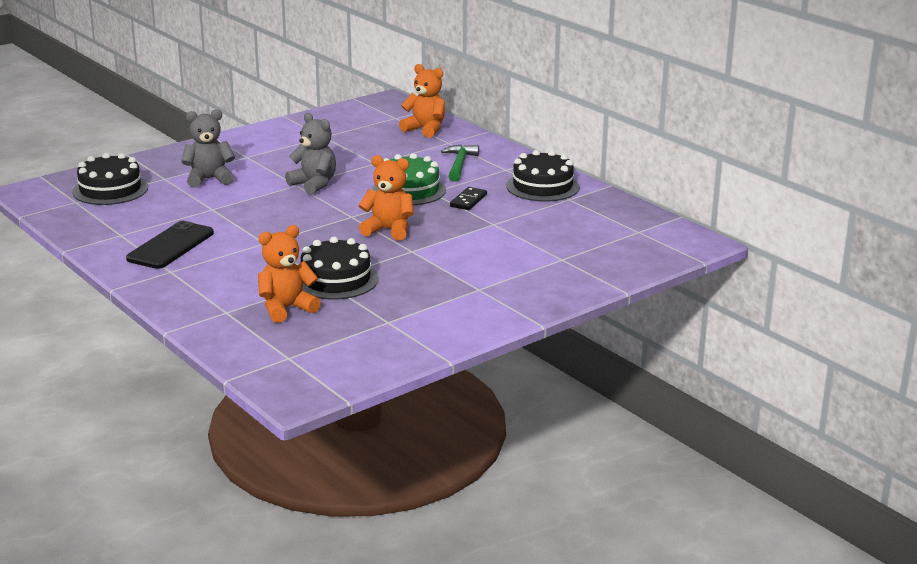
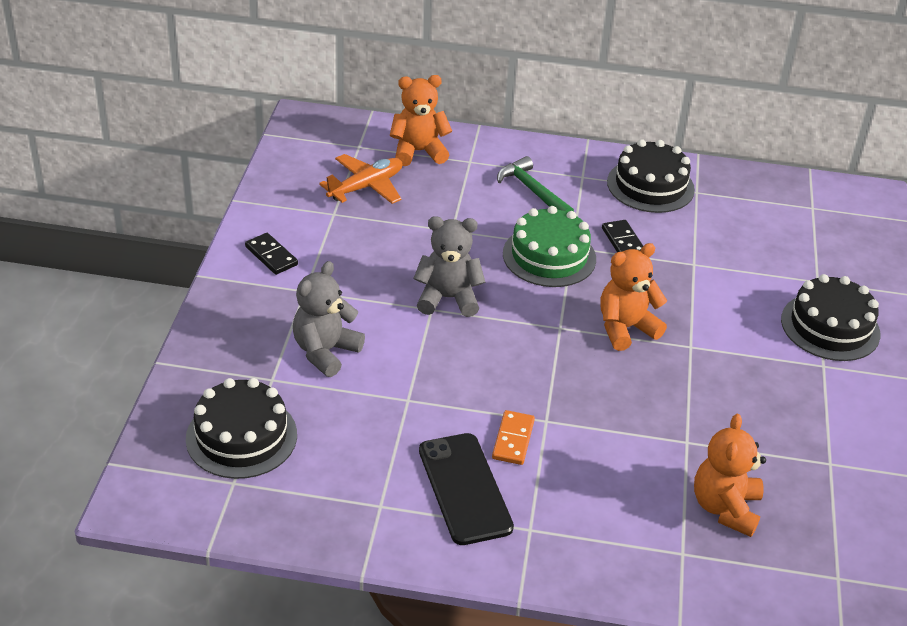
camera: 45 degrees left, 15 degrees up
(232, 241) = (513, 439): none -> orange domino
(257, 140) = (271, 256): none -> black domino
(336, 280) = (697, 433): black cake -> black cake (830, 327)
(364, 133) = (366, 187): none -> orange plane

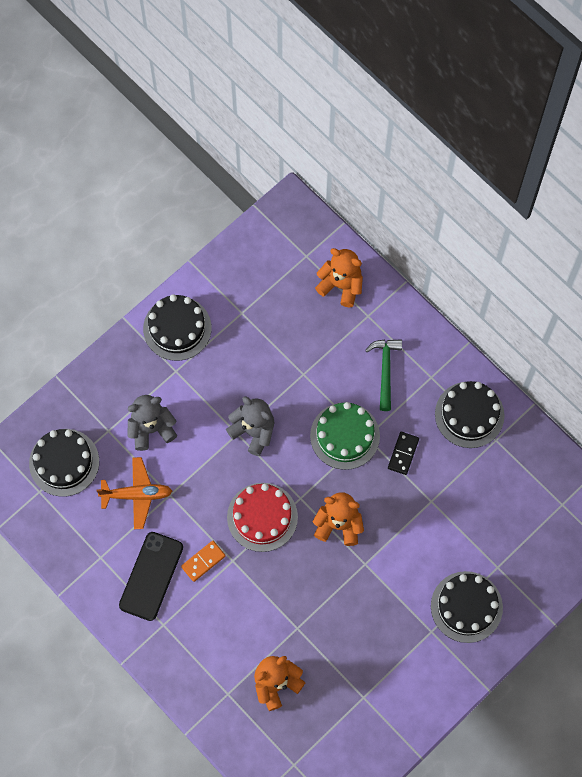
camera: 40 degrees right, 30 degrees up
(271, 256) = (177, 328): black domino -> black cake
(366, 187) = (280, 300): orange plane -> orange plane (137, 495)
(537, 364) = (262, 517): none -> red cake

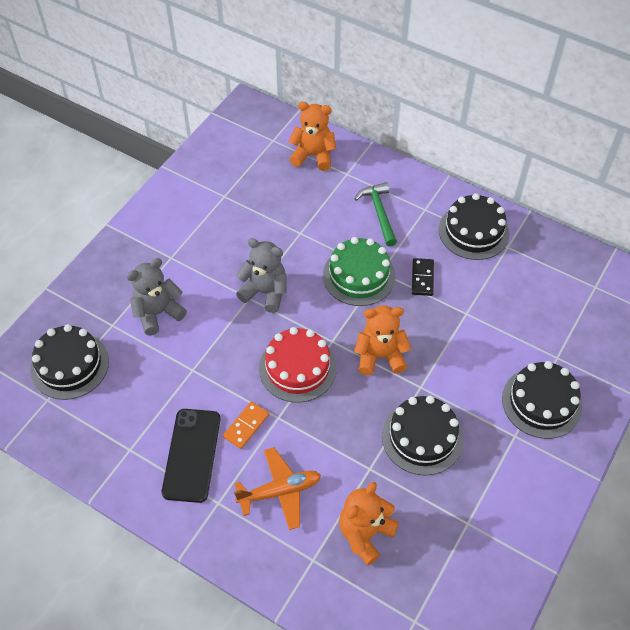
camera: 15 degrees left, 15 degrees down
(137, 495) = (156, 378): orange plane -> orange plane (280, 492)
(177, 328) = (163, 221): black cake -> black cake (422, 437)

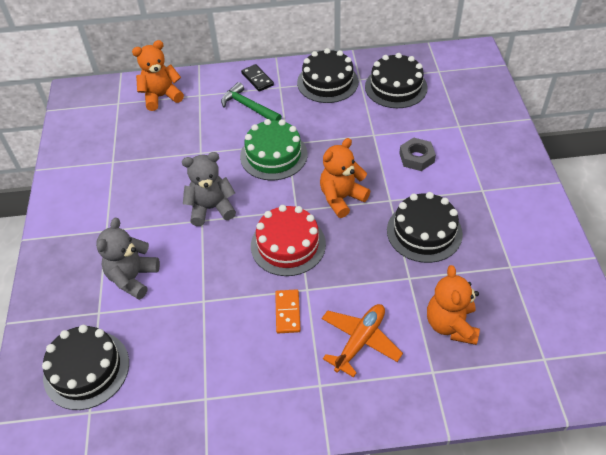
camera: 35 degrees left, 5 degrees down
(192, 455) = (263, 364): black phone -> none
(422, 278) = (321, 130): black domino -> black domino (257, 79)
(484, 362) = (416, 158): none -> grey nut
(541, 402) = (477, 159): black cake -> black cake (396, 87)

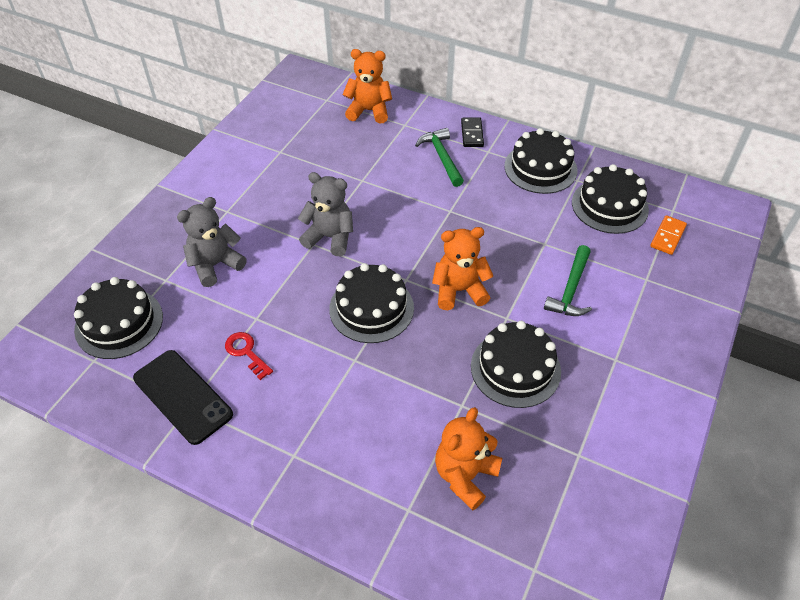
camera: 30 degrees right, 0 degrees up
(193, 395) = (182, 396): none -> black phone
(217, 331) = (246, 352): none -> red key
(273, 155) = (427, 215): green cake -> none
(287, 312) = (319, 371): orange domino -> orange domino (667, 236)
(288, 245) = (371, 308): red cake -> black cake
(360, 341) = (363, 438): orange plane -> none
(416, 158) = (571, 289): grey nut -> green hammer

